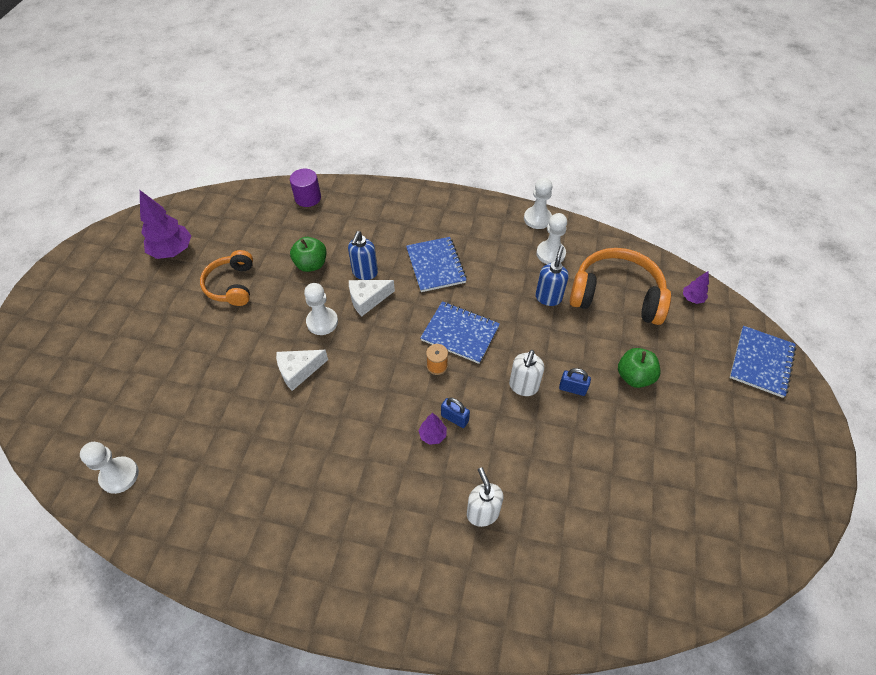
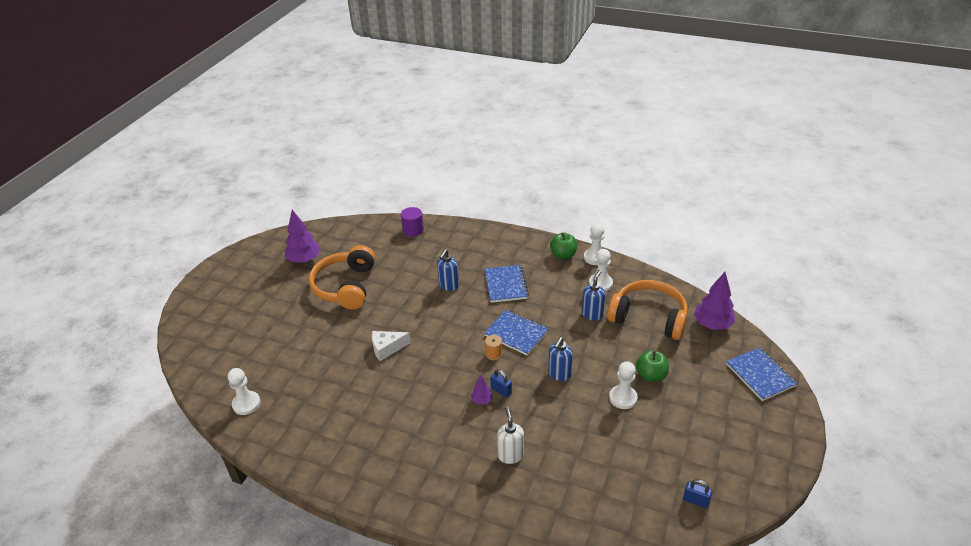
camera: 10 degrees right, 15 degrees down
(232, 285) = (345, 286): orange headphones -> orange headphones, size x1.59
(311, 264) = (408, 277): green apple -> green apple (563, 255)
(322, 322) = (410, 317): white pawn -> white pawn (623, 398)
(367, 299) = (447, 304): white cheese -> none
(523, 386) = (559, 374): white soap dispenser -> blue soap dispenser
(572, 389) = (598, 379): blue padlock -> blue padlock (695, 501)
(692, 298) = (712, 324): purple tree -> purple tree, size x1.99
(761, 362) = (760, 375): blue notebook -> blue notebook turned 60 degrees counterclockwise

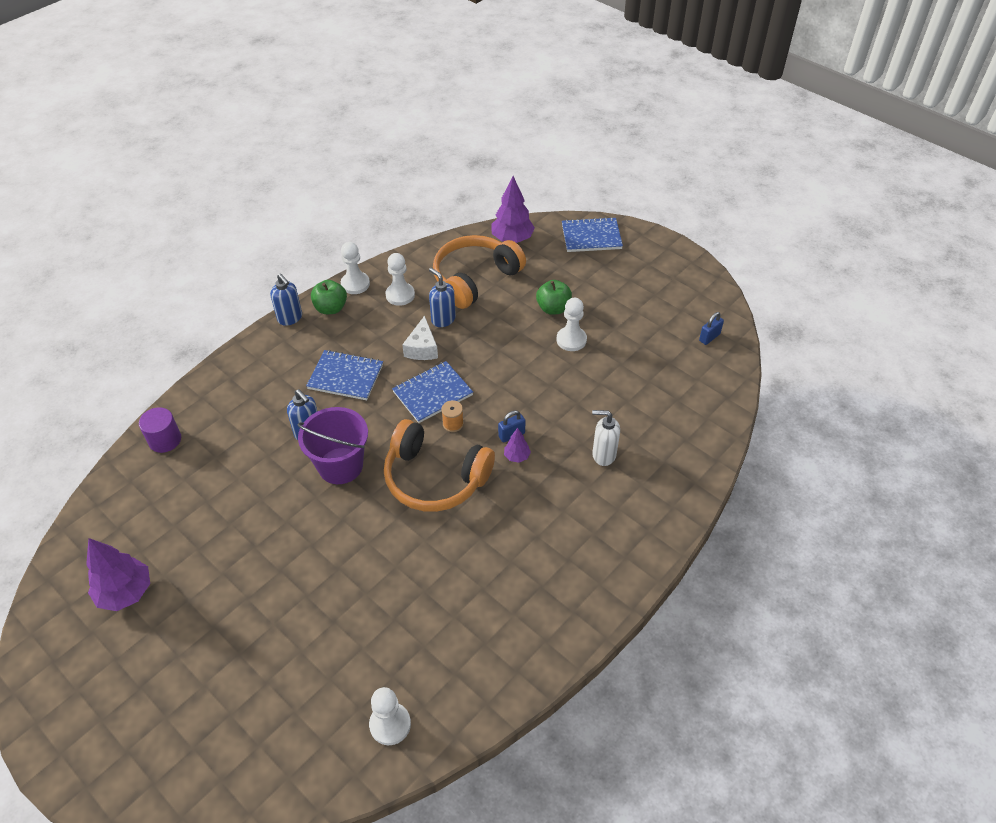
camera: 70 degrees left, 10 degrees up
(345, 286) = (227, 550): orange headphones -> orange headphones (435, 478)
(387, 348) = (381, 529): white cheese -> white cheese (422, 348)
(429, 310) = (340, 466): none -> purple bucket
(559, 374) = (514, 377): blue soap dispenser -> blue soap dispenser (290, 318)

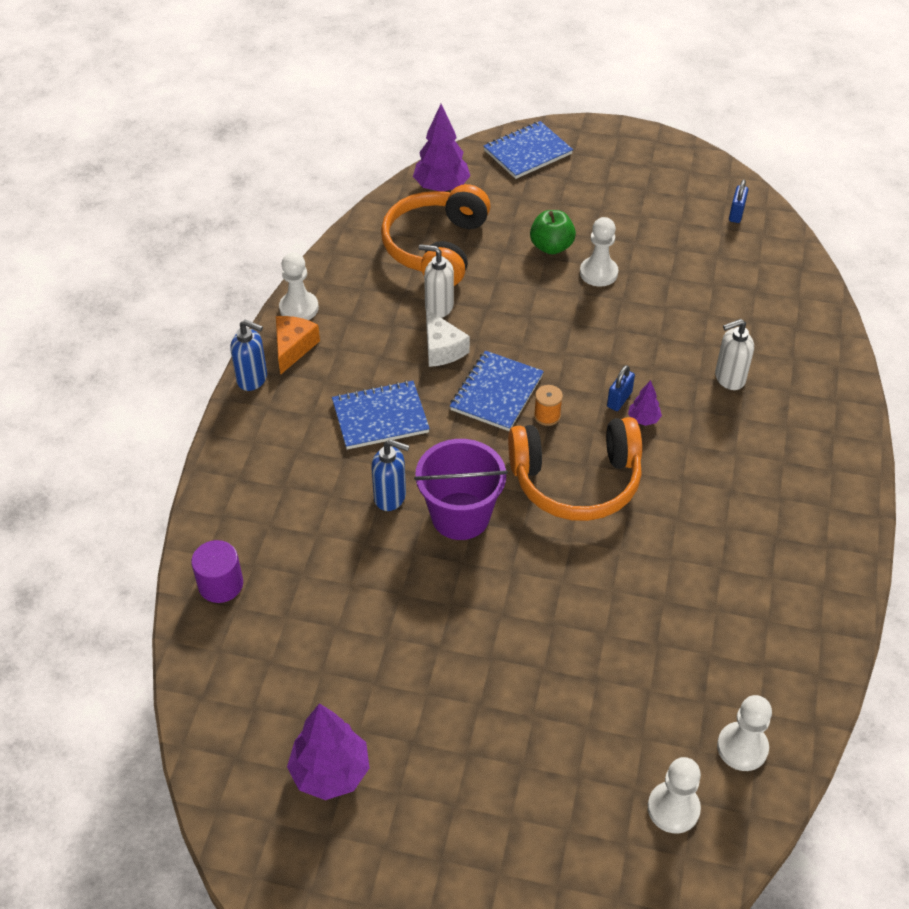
camera: 30 degrees left, 0 degrees up
(331, 308) = (293, 347): green apple -> orange cheese
(400, 295) = (364, 300): white pawn -> white pawn (673, 808)
(443, 319) = (438, 307): blue soap dispenser -> white soap dispenser

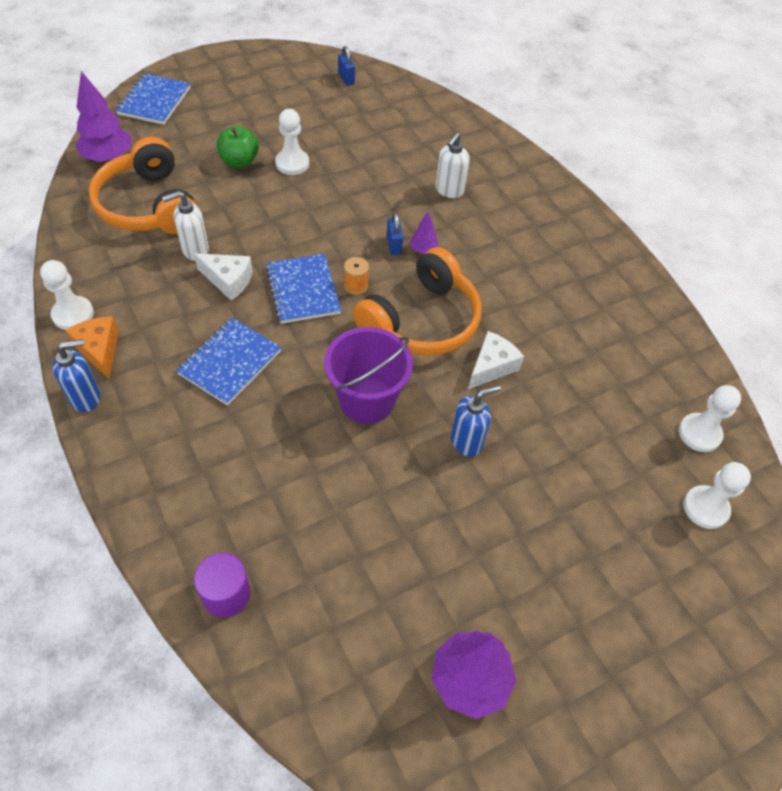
camera: 45 degrees left, 5 degrees up
(390, 497) = (299, 421): blue soap dispenser -> blue soap dispenser (466, 441)
(599, 559) = (491, 366): none -> white cheese

